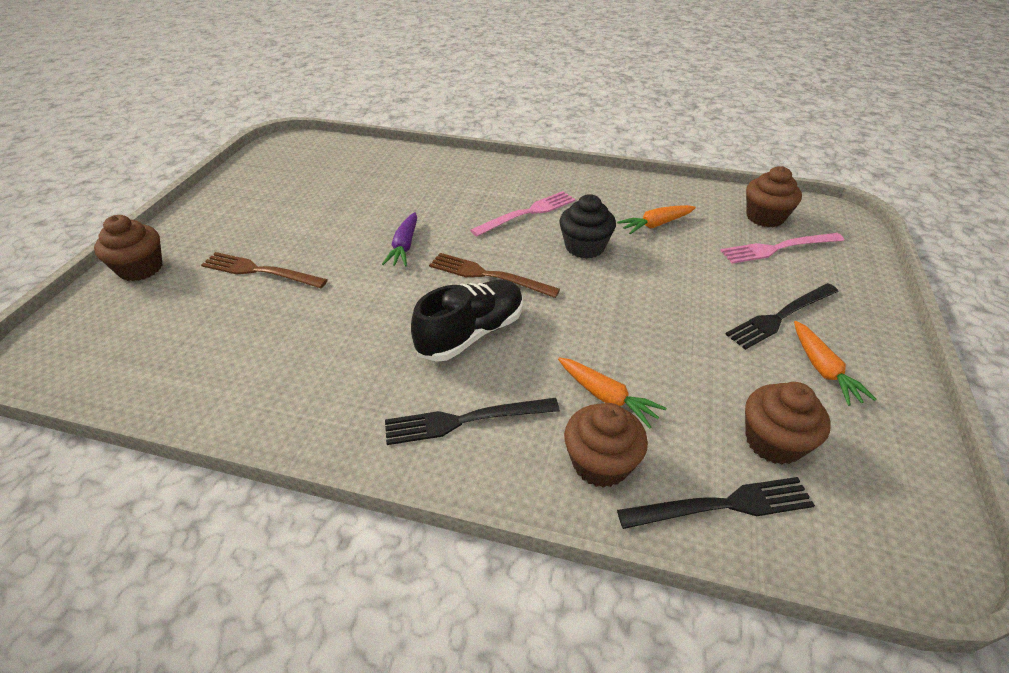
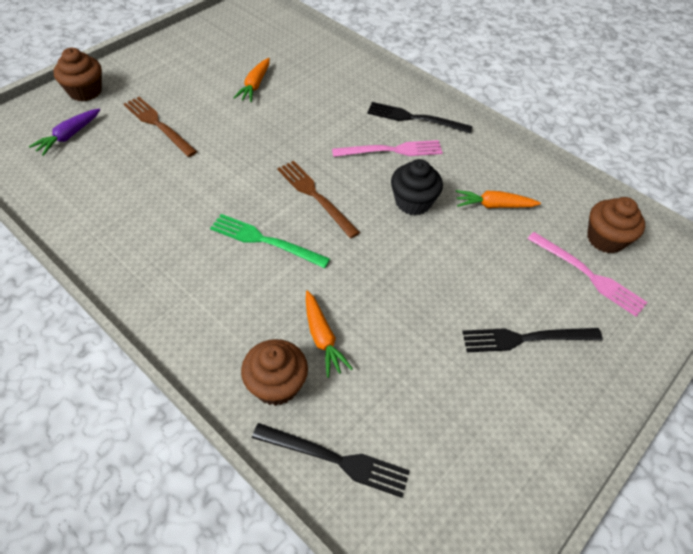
camera: 25 degrees right, 10 degrees up
(404, 246) = (272, 144): purple carrot -> purple carrot (69, 136)
(466, 420) = (211, 307): black fork -> black fork (415, 118)
(471, 333) = (265, 241): black shoe -> green fork
(773, 442) = (418, 435): brown cupcake -> none
(778, 248) = (588, 275): pink fork -> pink fork turned 150 degrees counterclockwise
(822, 369) = (517, 400): orange carrot -> orange carrot (255, 85)

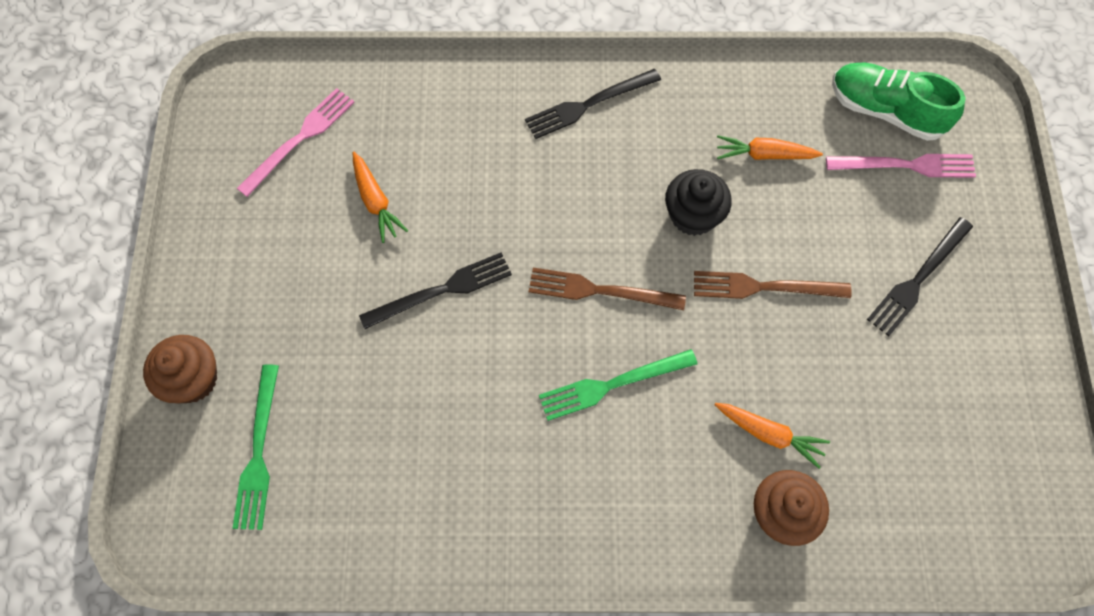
camera: 40 degrees left, 15 degrees up
(69, 136) = (258, 452): purple carrot -> green fork
(158, 125) = (338, 348): brown fork -> brown fork (765, 287)
(335, 459) = (891, 529): black fork -> black fork (441, 291)
(391, 150) = (609, 168): pink fork -> pink fork (299, 139)
(494, 205) = (764, 155): orange carrot -> orange carrot turned 45 degrees clockwise
(605, 239) = (885, 111): brown cupcake -> green shoe

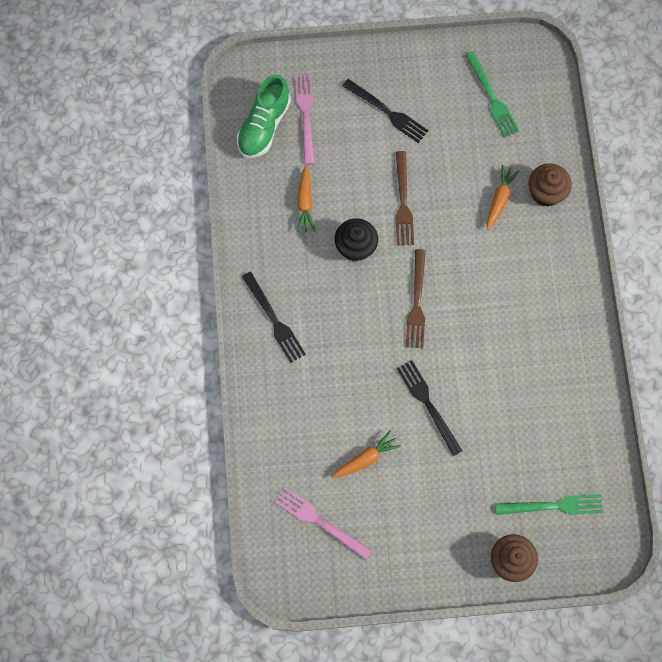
camera: 95 degrees left, 5 degrees up
(612, 384) = (479, 291): green fork -> green fork (491, 97)

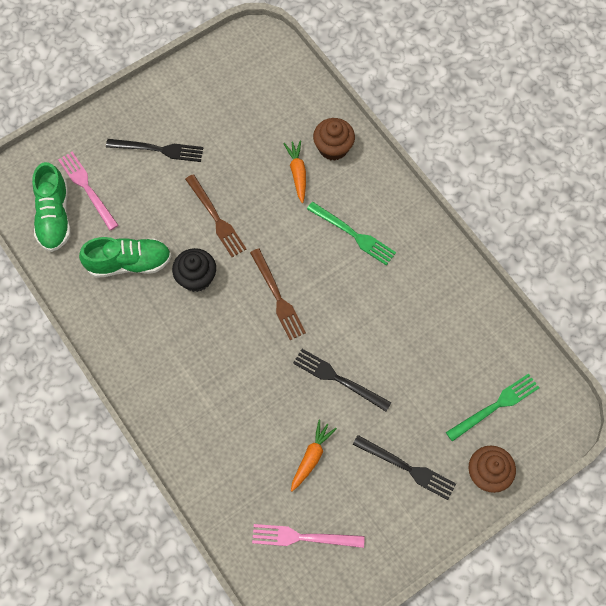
camera: 30 degrees left, 5 degrees down
(274, 319) = (158, 380): black fork -> black fork (407, 468)
(305, 202) = (129, 263): orange carrot -> green shoe
(491, 97) = (241, 93): green fork -> green fork (353, 234)

